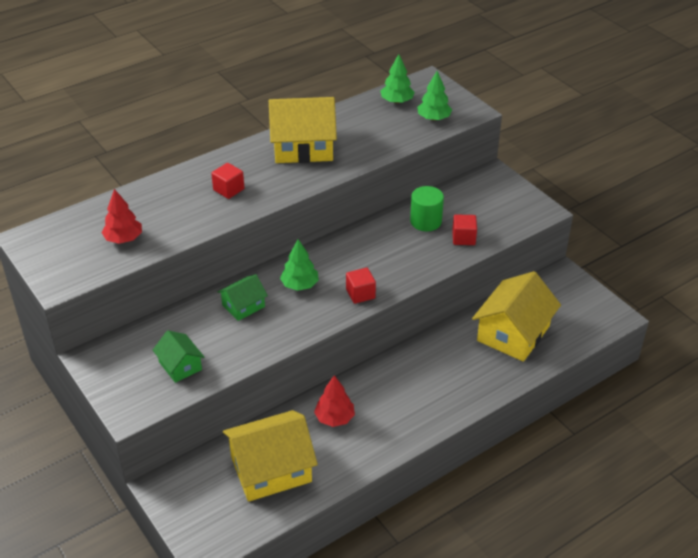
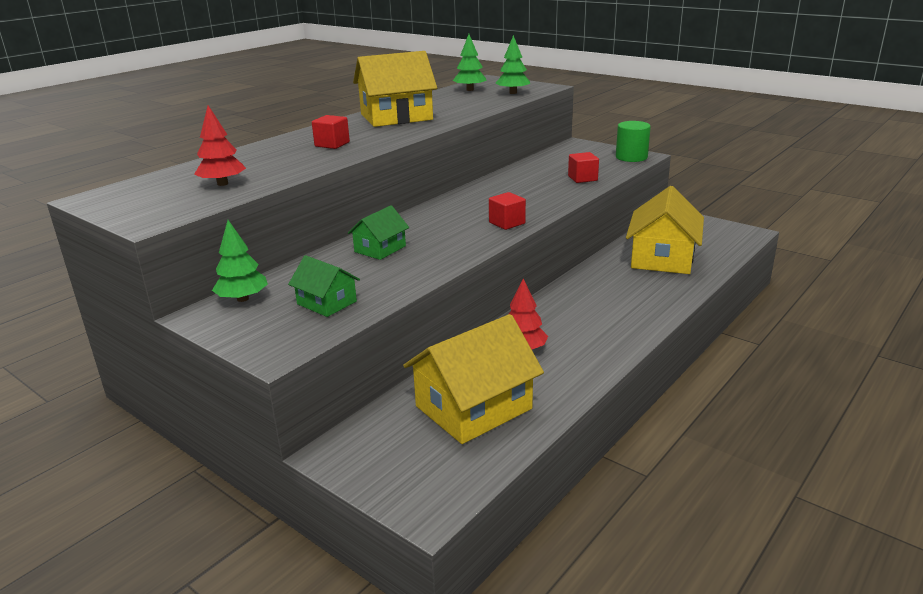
camera: 15 degrees left, 15 degrees down
(300, 285) = (436, 227): green tree -> green tree (243, 299)
(425, 221) = (537, 174): green cylinder -> green cylinder (631, 157)

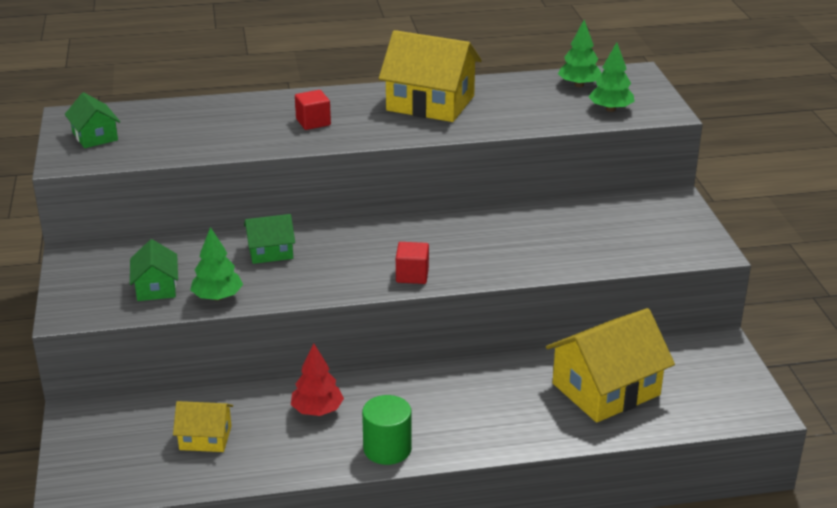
camera: 40 degrees right, 5 degrees up
(147, 201) = (95, 136): none -> green house
(222, 184) = (164, 139): red tree -> none
(243, 299) = (114, 253): green tree -> green tree (217, 297)
(473, 407) = (205, 438): yellow house -> yellow house, size x0.53
(582, 178) = (584, 253): red cube -> none
(631, 157) = (695, 247): green cylinder -> green cylinder (387, 449)

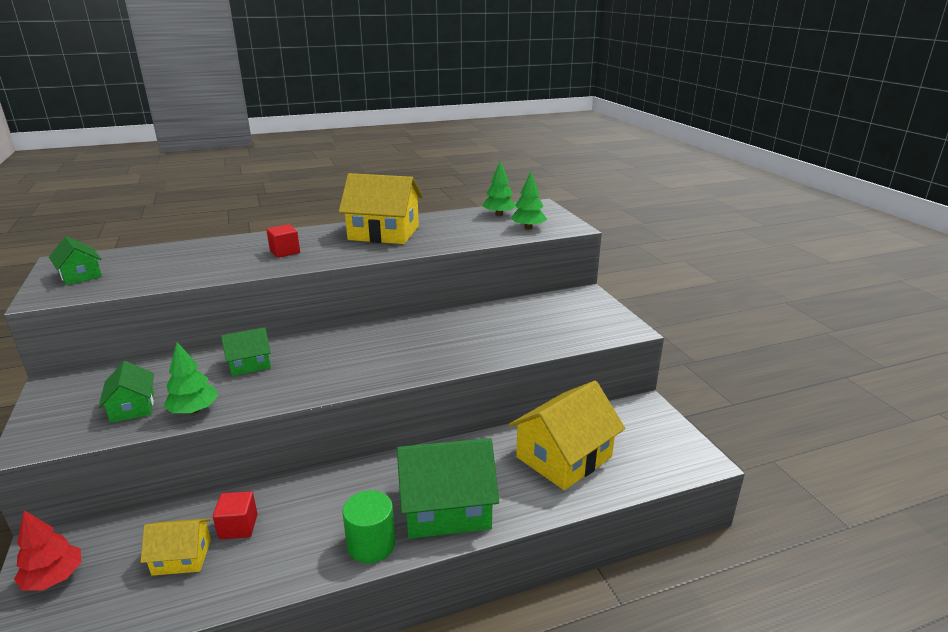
camera: 10 degrees left, 5 degrees down
(317, 410) = (299, 511): red tree -> red tree (54, 578)
(412, 275) = (381, 372): red cube -> red cube (238, 526)
(467, 424) = (446, 507): none -> green house

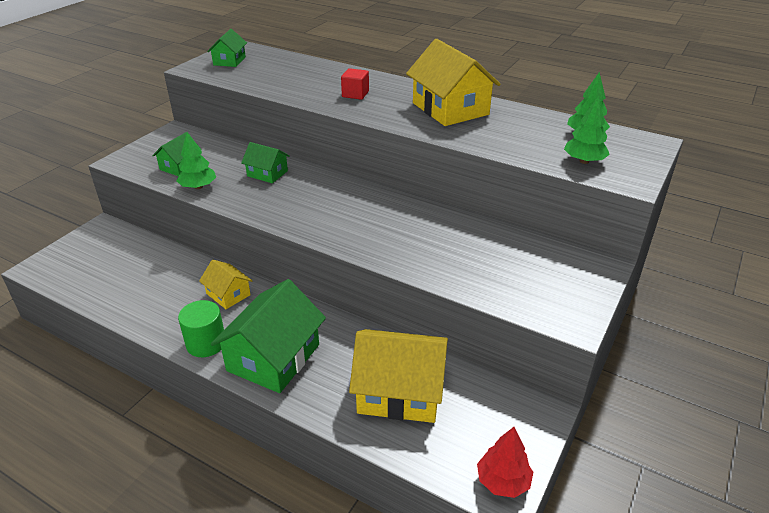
camera: 50 degrees right, 10 degrees up
(54, 578) = (86, 245): red tree -> red tree (503, 481)
(182, 557) = (133, 275): yellow house -> yellow house (228, 294)
(238, 526) = (173, 279): red cube -> none
(446, 507) = (273, 357): green house -> green house turned 75 degrees clockwise

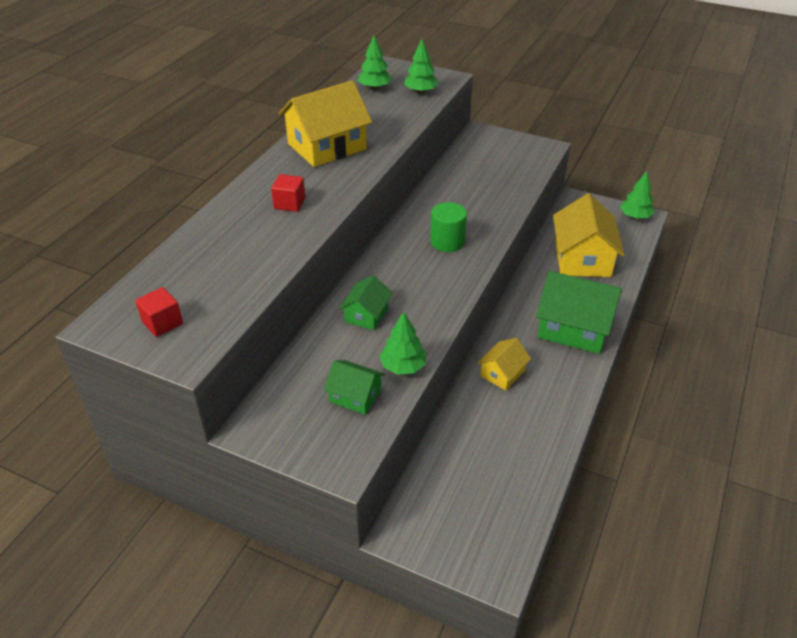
camera: 95 degrees left, 5 degrees up
(206, 343) = (573, 374): green cylinder -> green cylinder (447, 242)
(229, 61) = (162, 323): green house -> red cube
(503, 481) = (635, 216): red tree -> green tree

